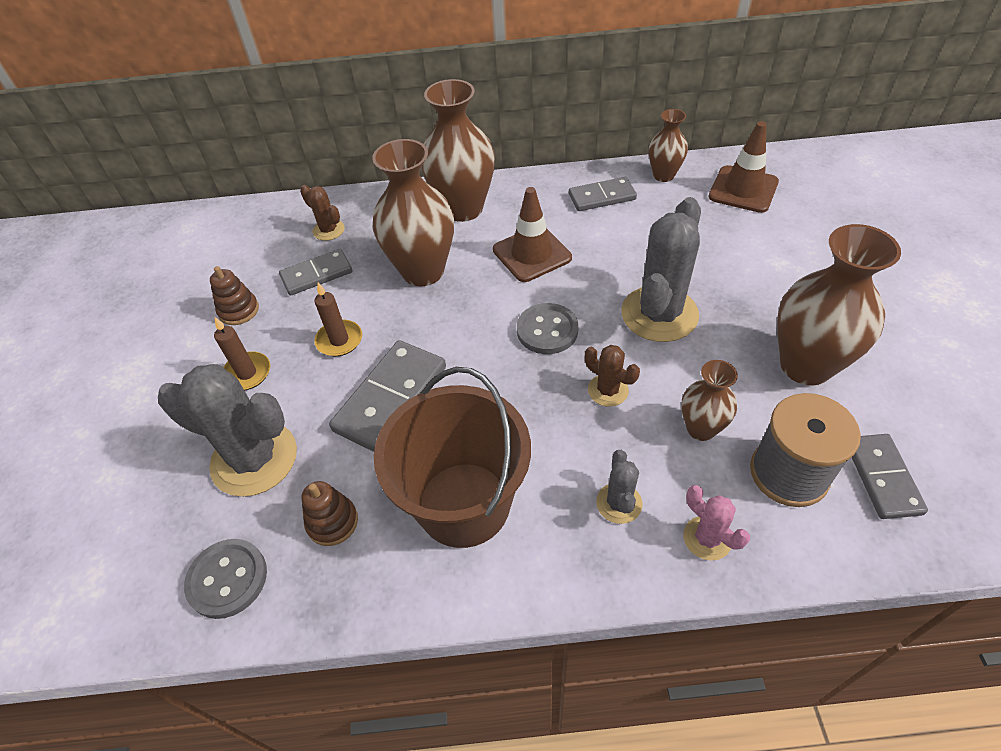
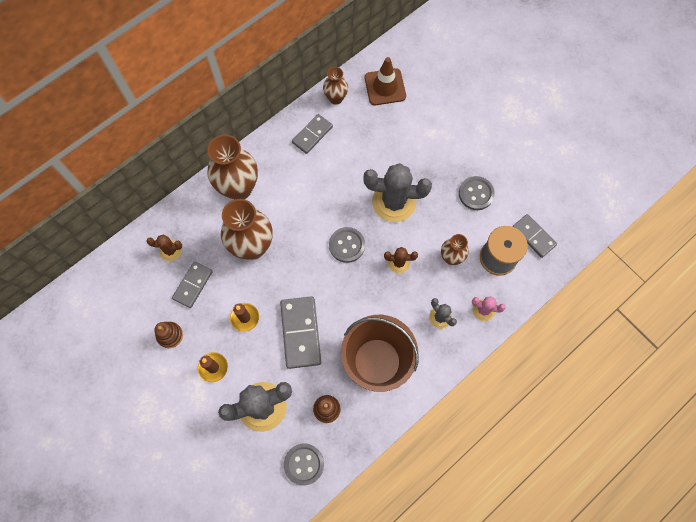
camera: 40 degrees left, 20 degrees up
(532, 254) = (303, 199): brown traffic cone -> none
(659, 314) = (394, 202): grey cactus -> grey cactus turned 75 degrees counterclockwise
(805, 365) = (476, 194): brown vase -> grey button

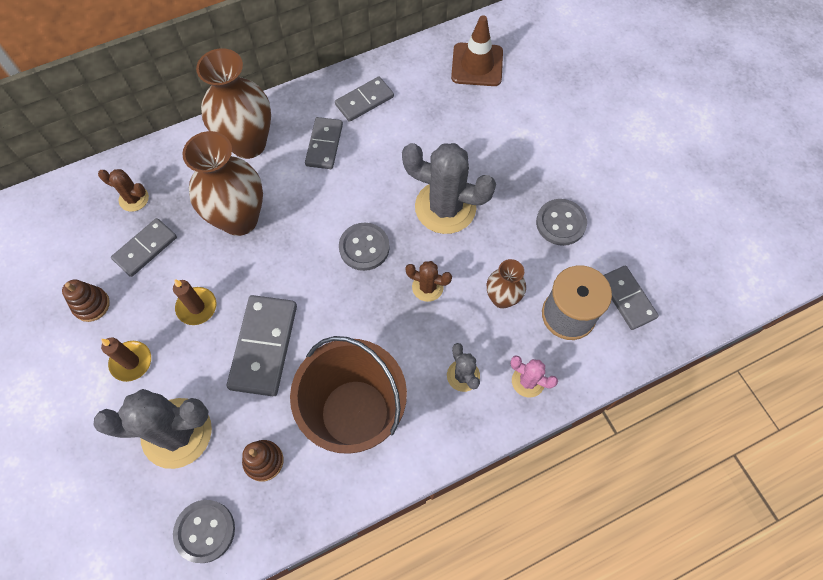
camera: 15 degrees right, 5 degrees down
(294, 176) = (324, 145): none -> grey domino
(335, 98) = (409, 64): brown vase -> none

